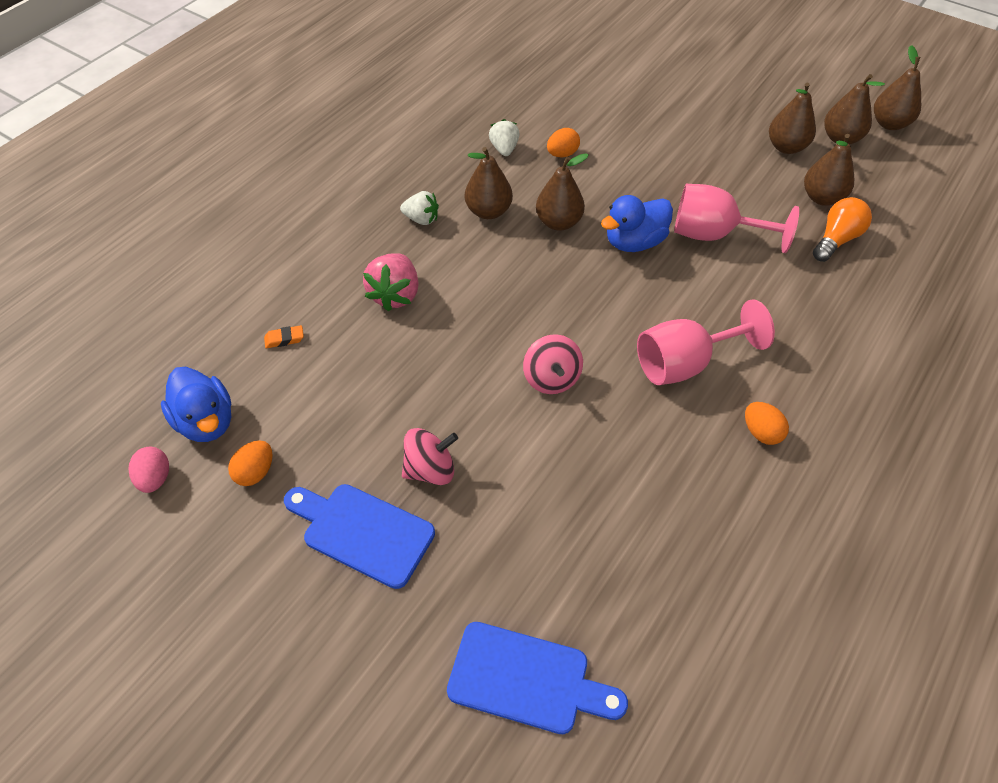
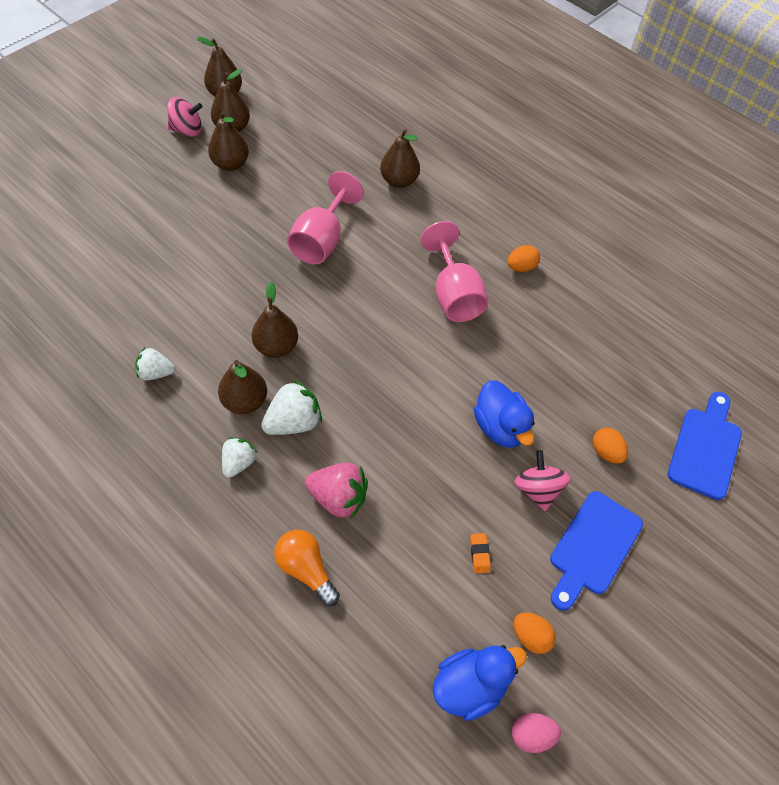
camera: 85 degrees left, 5 degrees up
(284, 339) = (377, 607): orange eraser -> orange eraser (479, 554)
(473, 249) = (293, 422): none -> white strawberry
(551, 378) = (456, 386): pink spinning top -> pink spinning top (187, 130)
(562, 154) = (182, 325): orange egg -> orange egg (606, 452)
(634, 242) = (316, 296): blue duck -> blue duck (500, 427)
(822, 198) = (298, 162): brown pear -> brown pear (399, 181)
(836, 240) = (347, 168): orange light bulb -> orange light bulb (306, 569)

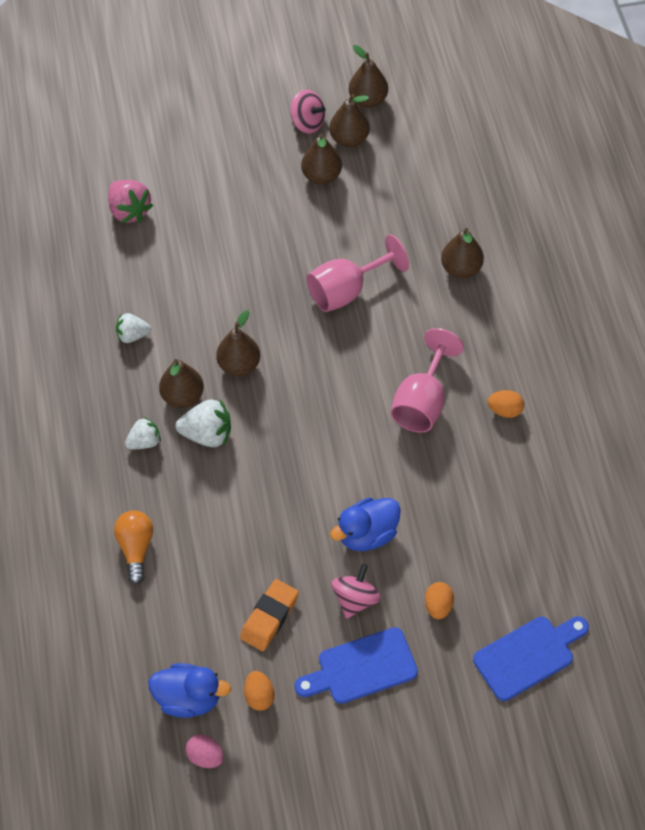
camera: 40 degrees right, 0 degrees up
(156, 373) = (132, 335): white strawberry -> white strawberry turned 45 degrees counterclockwise
(338, 498) = (197, 512): pink strawberry -> pink strawberry (129, 211)
(479, 554) = (269, 617): orange eraser -> orange eraser, size x1.98
(500, 427) = (367, 534): blue duck -> blue duck turned 45 degrees clockwise

